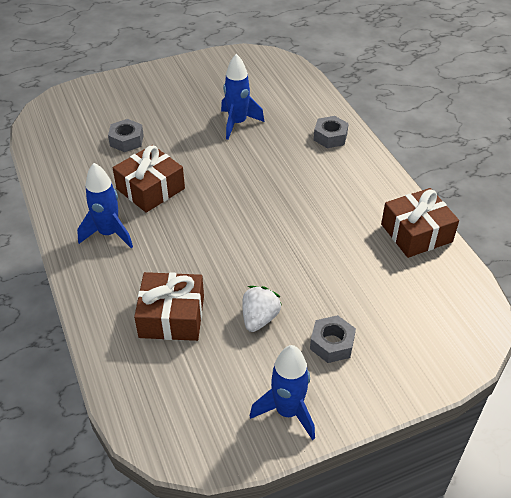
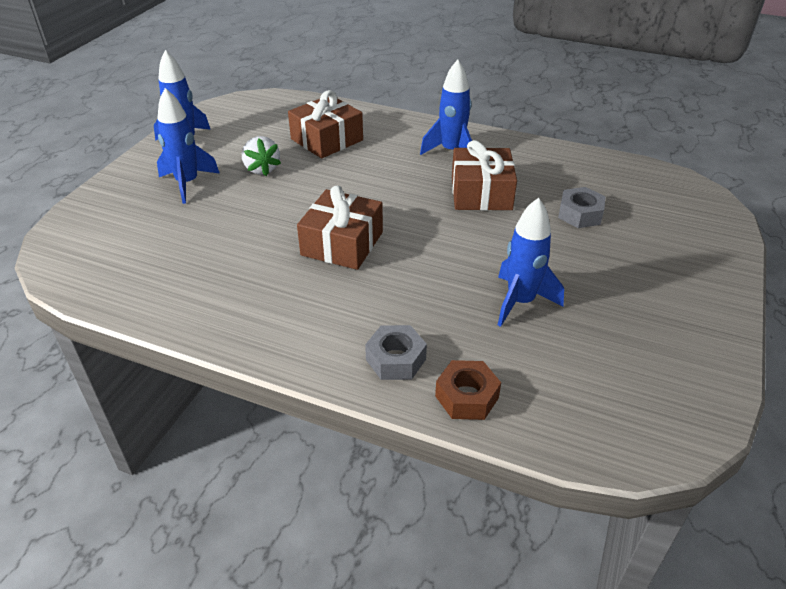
camera: 135 degrees right, 5 degrees down
(319, 108) = (466, 397): none -> brown nut
(332, 344) = (187, 184): grey nut -> blue rocket
(416, 233) = (178, 305): brown gift -> brown gift (342, 243)

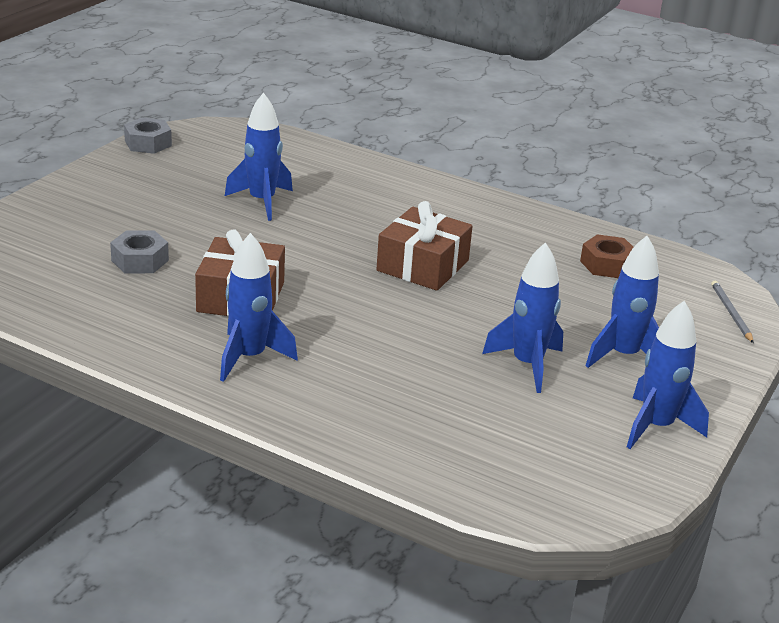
camera: 175 degrees left, 10 degrees down
(74, 232) = (731, 313): none -> grey pencil
(262, 169) = (527, 365): white strawberry -> blue rocket
(327, 139) = (433, 402): brown gift -> none
(395, 359) = (387, 183): grey nut -> grey nut (148, 143)
(466, 397) = (338, 160): brown nut -> brown nut (607, 265)

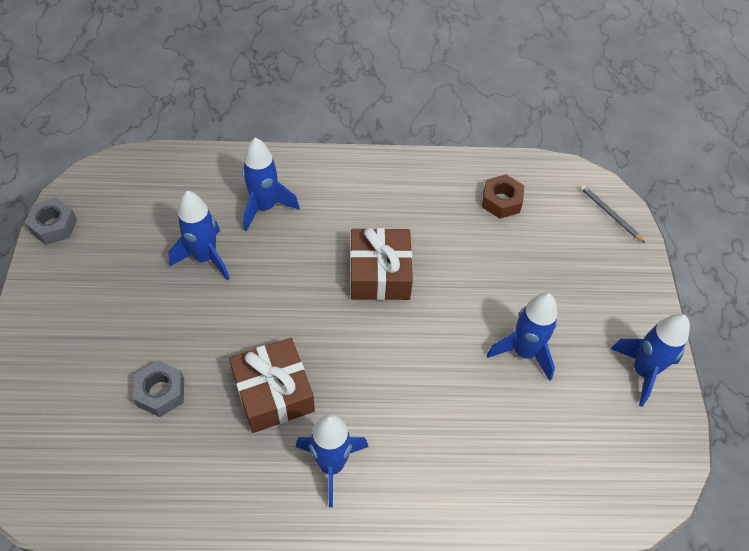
camera: 30 degrees left, 25 degrees up
(623, 356) = (576, 303): blue rocket -> blue rocket (265, 207)

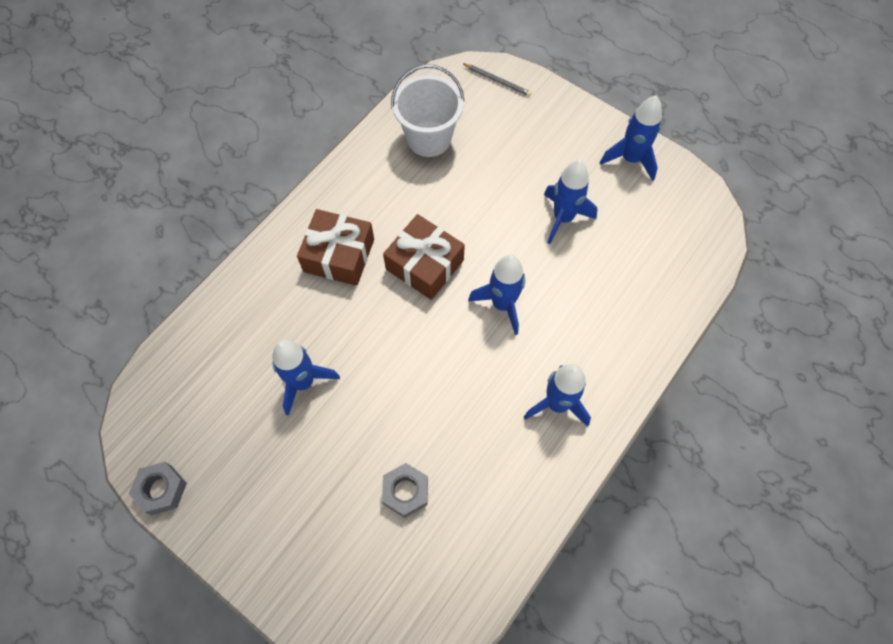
camera: 50 degrees left, 10 degrees up
(265, 207) = (291, 305): blue rocket -> blue rocket (502, 304)
(273, 393) = (469, 407): brown gift -> brown gift (339, 255)
(501, 201) = (429, 138): brown nut -> white bucket
(610, 214) = (497, 81): grey pencil -> grey pencil turned 150 degrees counterclockwise

